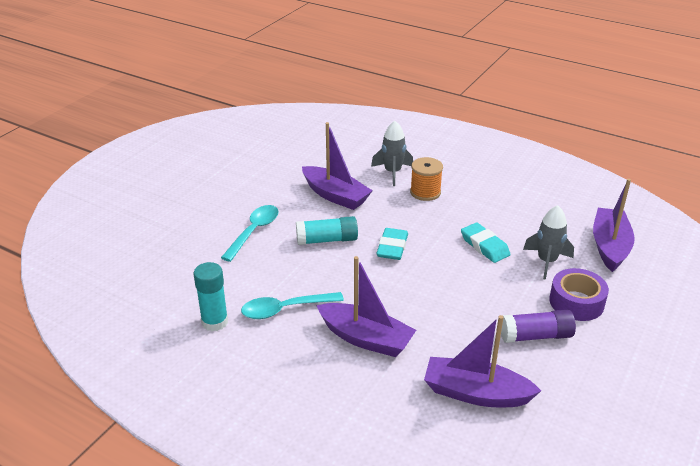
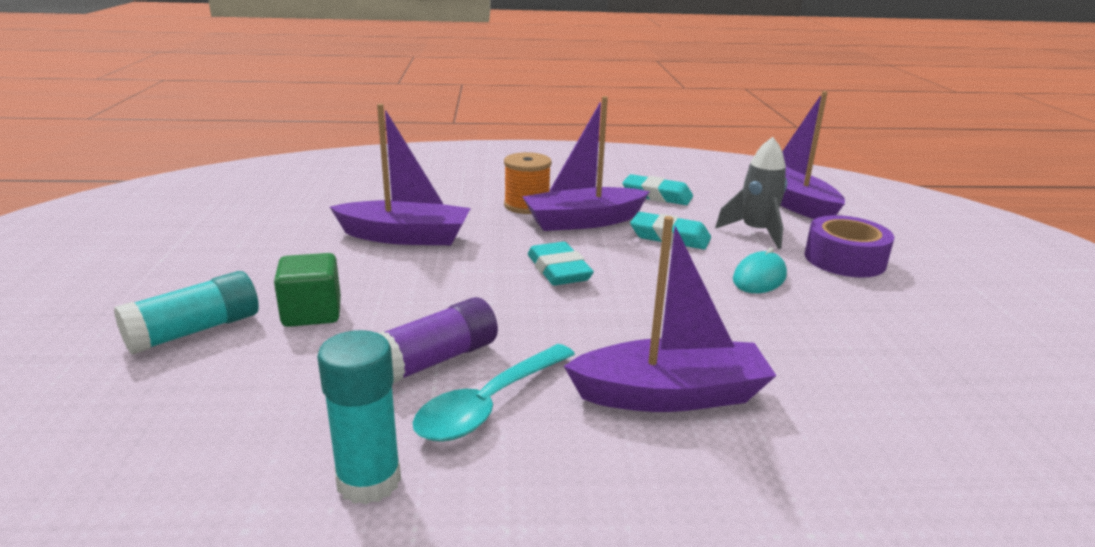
camera: 35 degrees left, 10 degrees down
(254, 232) = (312, 313): turquoise spoon -> green cube
(327, 240) = (451, 289): turquoise glue stick -> turquoise glue stick (194, 331)
(392, 172) = (459, 197): grey rocket -> none
(475, 393) = (909, 403): purple boat -> purple boat (583, 221)
(501, 294) = (759, 277): none -> turquoise mouse
(519, 209) = (657, 195): none -> turquoise eraser
(535, 336) = (862, 307): purple glue stick -> purple glue stick (434, 361)

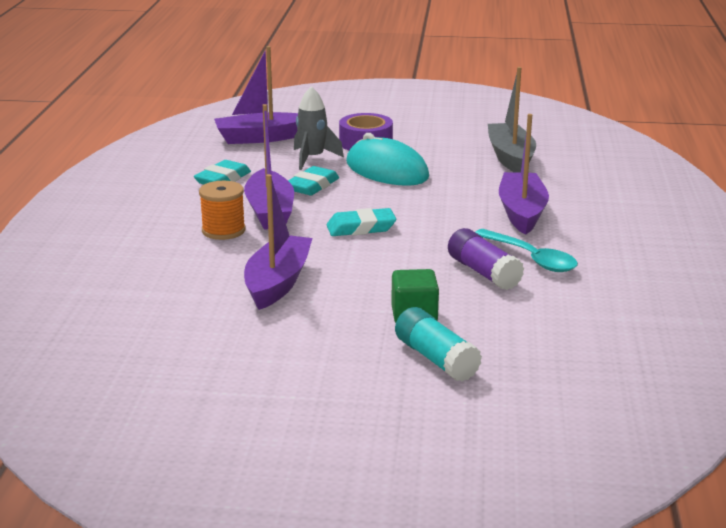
camera: 80 degrees left, 0 degrees up
(369, 481) = (599, 290): turquoise glue stick -> none
(759, 277) = (387, 170): turquoise mouse -> turquoise mouse, size x1.83
(915, 382) = (510, 158): none -> grey boat

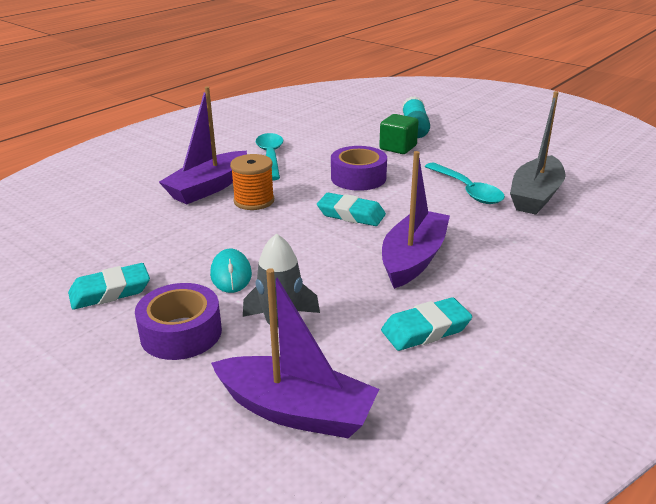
camera: 145 degrees left, 5 degrees up
(223, 230) = (477, 251): orange spool -> orange spool (254, 201)
(278, 283) = (467, 190): purple boat -> turquoise spoon
(312, 186) = (335, 279): turquoise eraser -> turquoise eraser (110, 291)
(387, 170) = (231, 274): turquoise mouse -> turquoise mouse, size x0.55
(404, 263) = (358, 178): none -> purple tape
(484, 273) = (316, 157): purple glue stick -> none
(510, 158) = (93, 245): grey boat -> grey boat (535, 196)

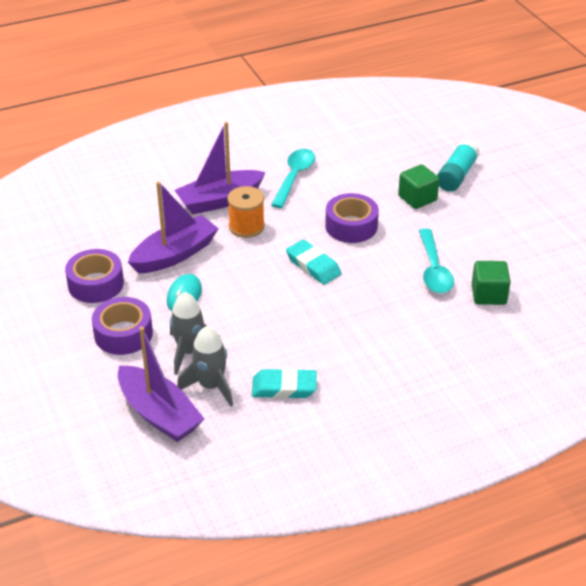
camera: 25 degrees right, 10 degrees up
(110, 291) = (96, 284): turquoise eraser -> purple tape
(338, 356) = (211, 386): none -> grey rocket
(413, 259) = (326, 325): purple boat -> purple boat (175, 254)
(535, 196) = (488, 295): grey boat -> green cube

